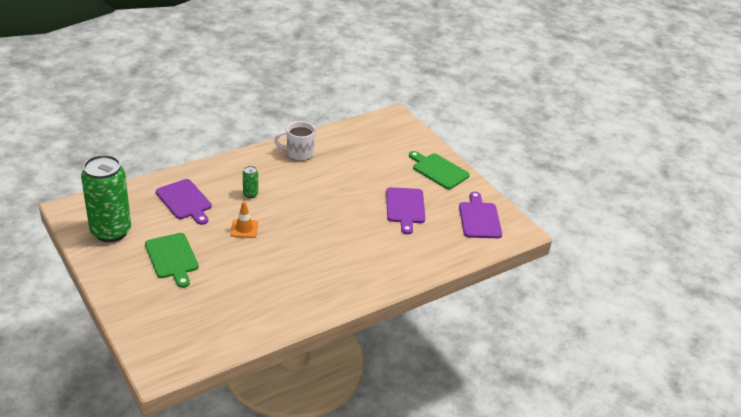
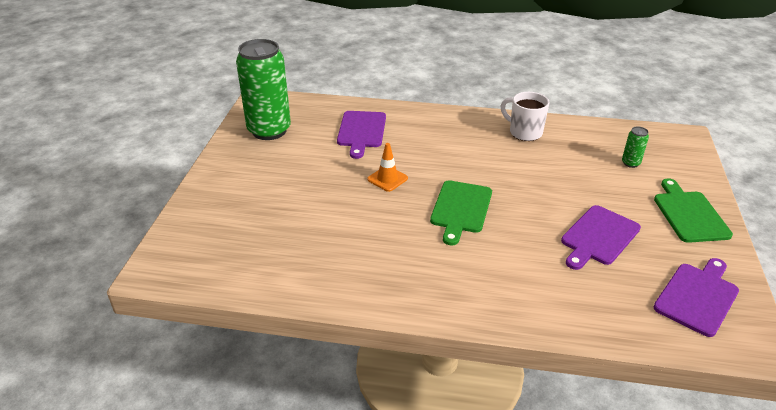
camera: 45 degrees right, 0 degrees up
(172, 258) = (291, 175): green cutting board -> green cutting board (460, 209)
(250, 194) = (430, 150): green can -> green can (630, 163)

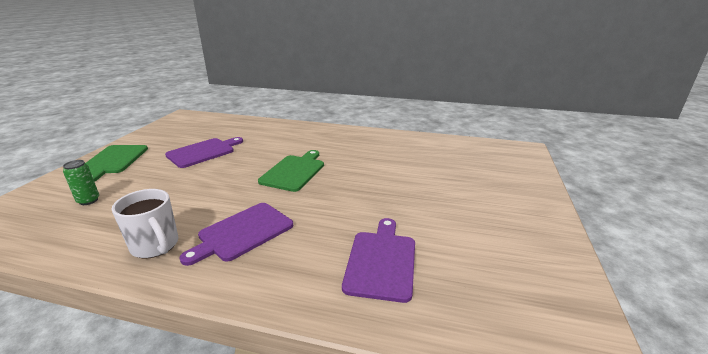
camera: 175 degrees left, 10 degrees down
(269, 130) = (521, 271): green can -> none
(387, 179) = (353, 198): orange traffic cone -> none
(697, 297) = (183, 128): purple cutting board -> purple cutting board (243, 232)

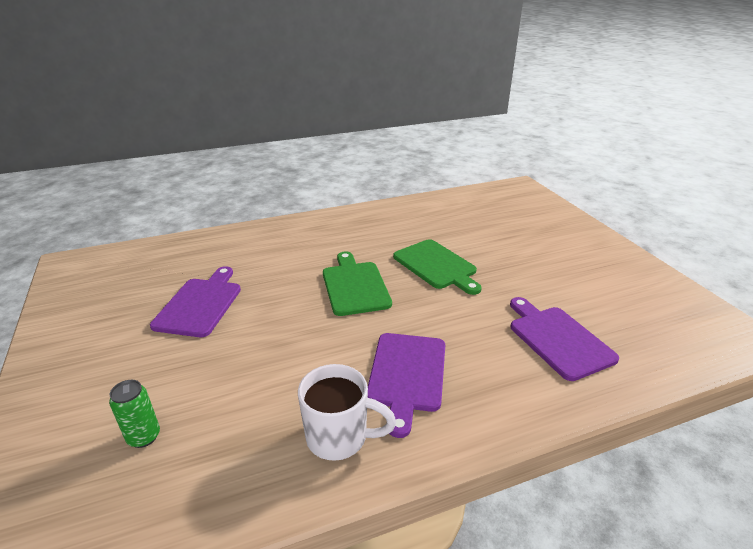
camera: 35 degrees left, 5 degrees up
(113, 161) = (75, 370): green cutting board -> green cutting board (436, 265)

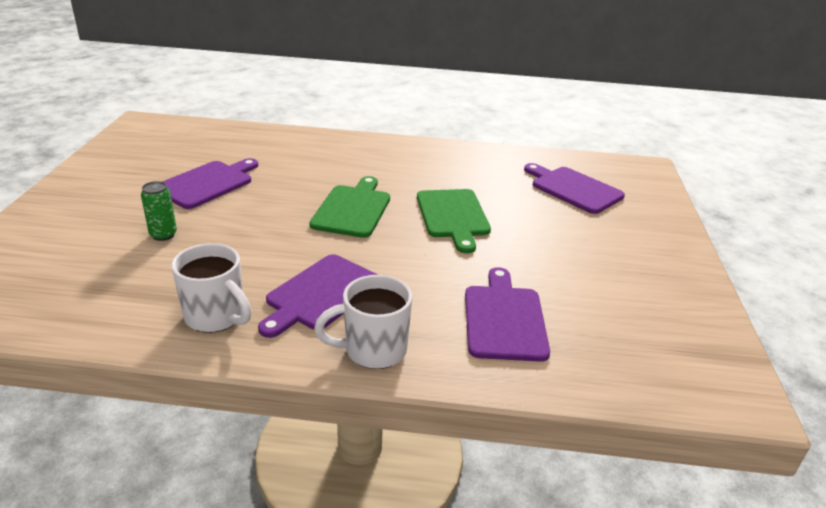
camera: 25 degrees right, 0 degrees up
(144, 437) = (81, 262): green can -> green can (163, 235)
(494, 216) = (573, 189): none -> purple cutting board
(498, 409) = (373, 350): none -> white mug

